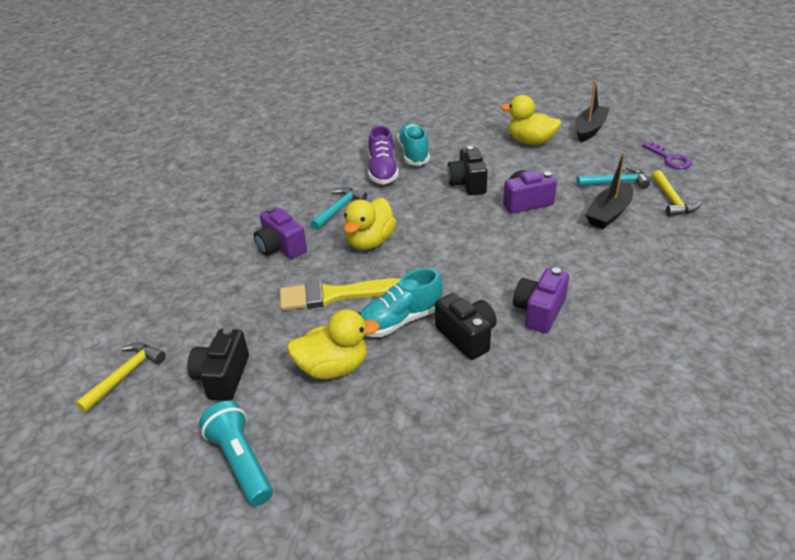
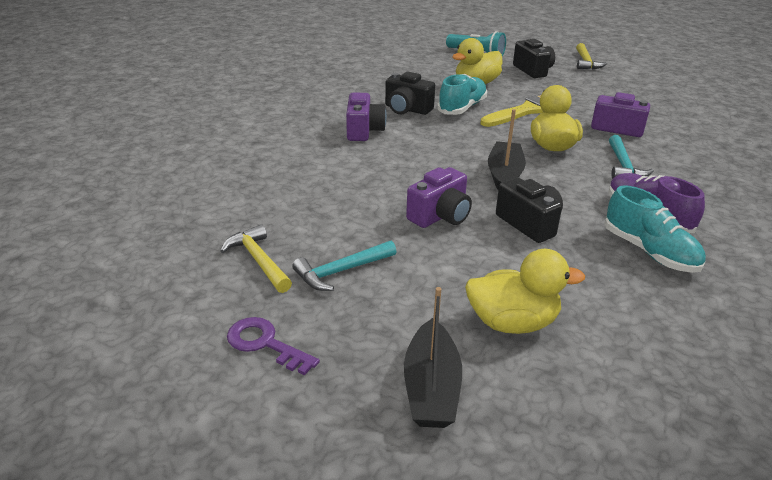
camera: 150 degrees right, 5 degrees down
(609, 213) = (335, 224): black boat -> black boat (504, 175)

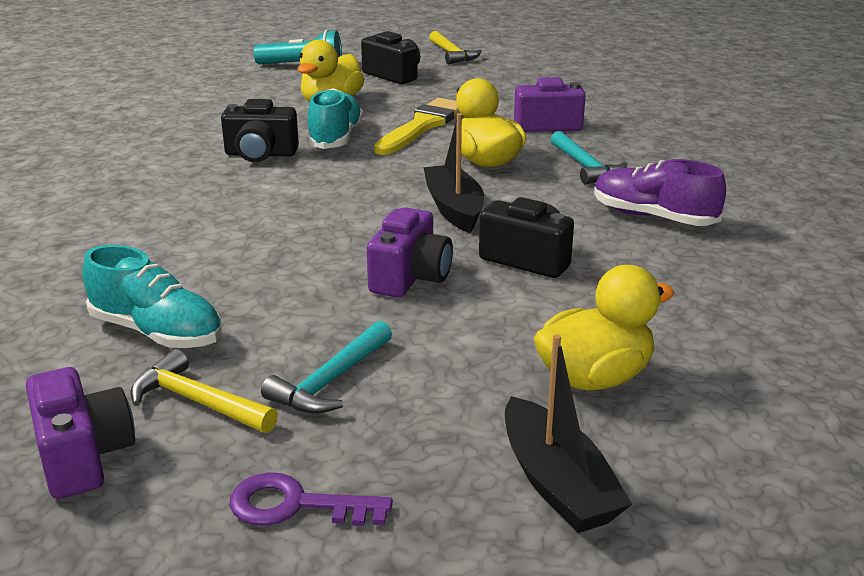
camera: 25 degrees left, 5 degrees down
(364, 131) = (219, 194): purple camera -> purple camera (83, 456)
(649, 251) = (684, 255): turquoise shoe -> turquoise shoe (157, 332)

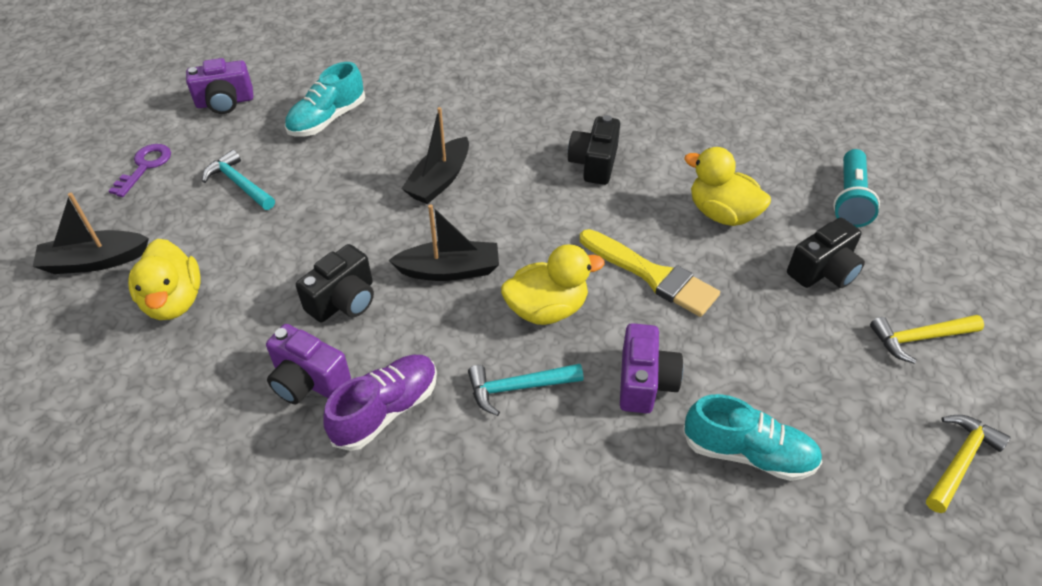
camera: 100 degrees right, 20 degrees up
(198, 402) = (249, 135): yellow hammer -> yellow hammer (959, 461)
(300, 230) = (439, 180): none -> black boat
(336, 138) = (626, 211): turquoise shoe -> turquoise shoe (748, 453)
(410, 277) = (344, 230): purple camera -> purple camera (308, 380)

